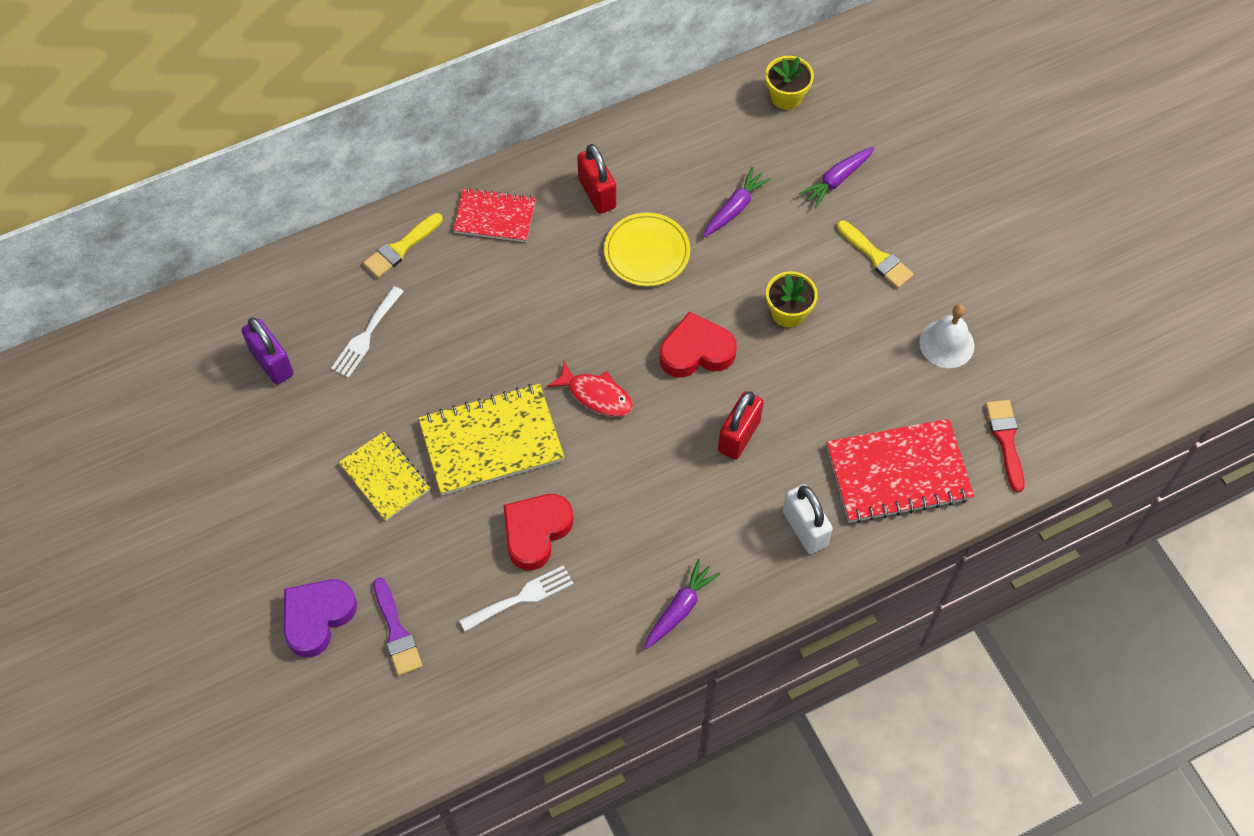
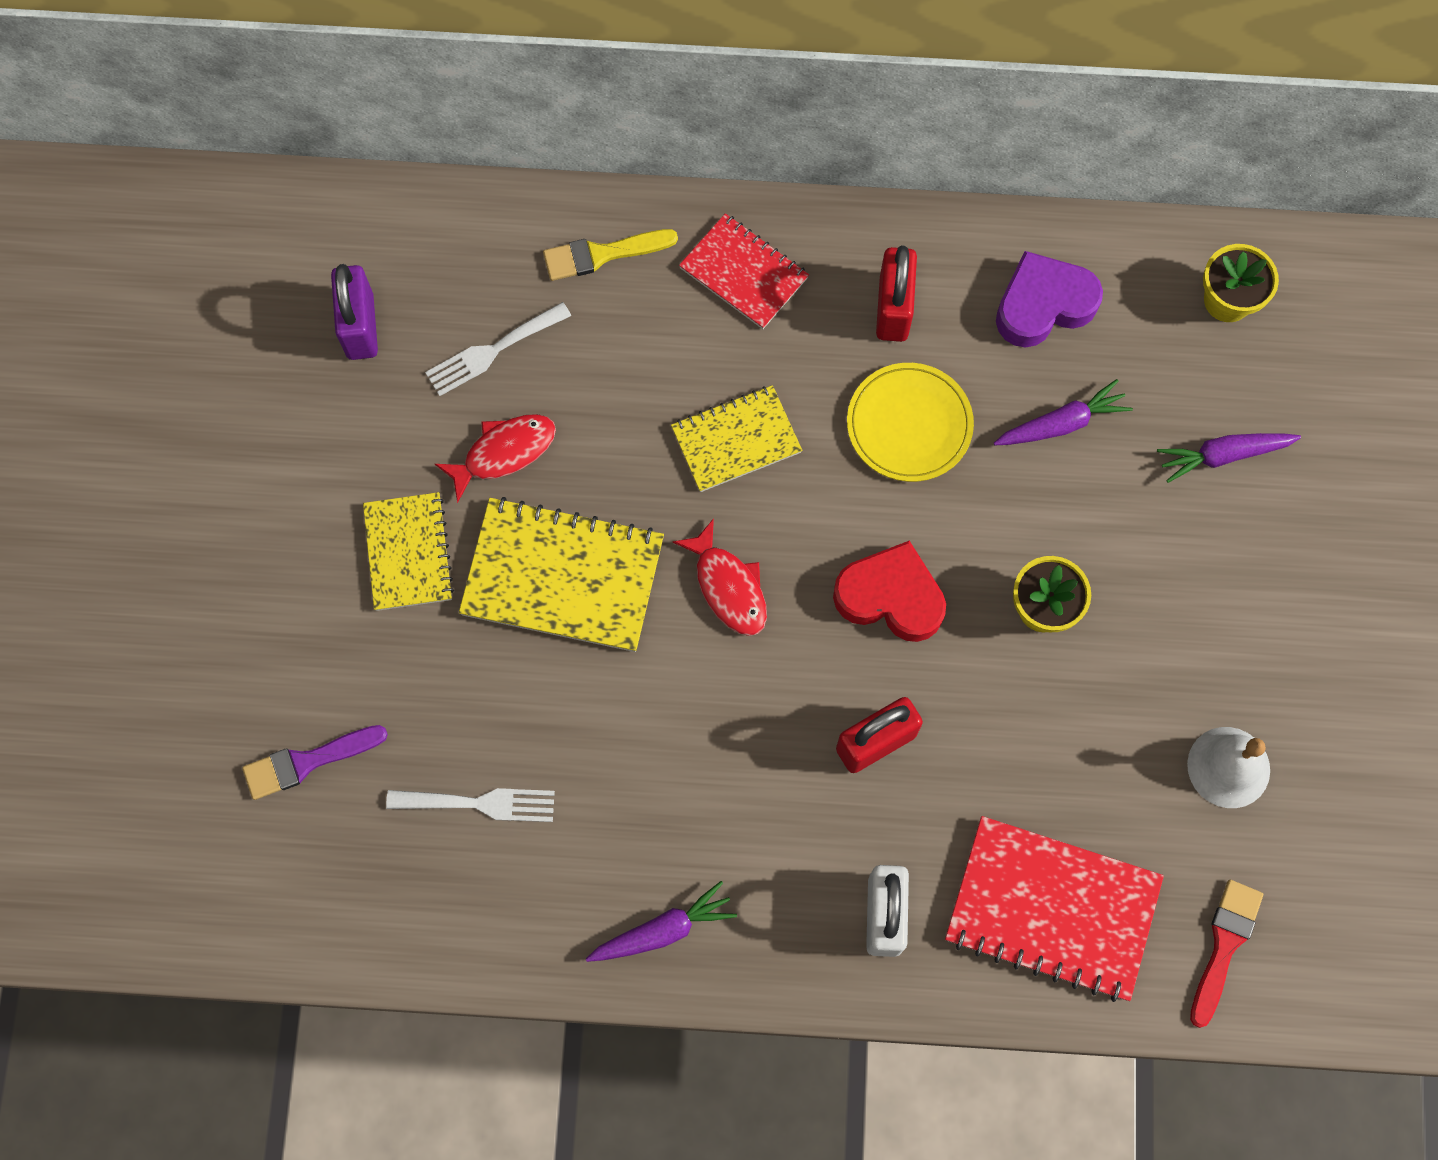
camera: 30 degrees right, 10 degrees up
(317, 618) = (227, 690): purple heart -> purple heart (1043, 305)
(396, 632) = (307, 762): purple brush -> purple brush turned 60 degrees clockwise
(410, 389) = (504, 452): none -> red fish
(536, 532) = (547, 728): red heart -> none
(549, 311) = (736, 440): none -> yellow notebook
(876, 257) = (1209, 594): yellow brush -> none

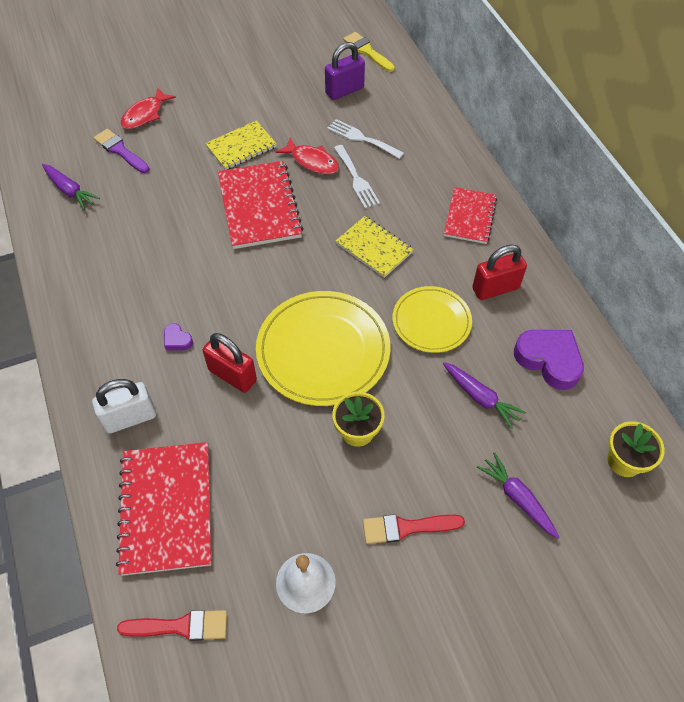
camera: 65 degrees right, 15 degrees down
(480, 803) = (125, 219): white fork -> white fork (356, 179)
(563, 577) = (259, 206): yellow notebook -> red notebook
(602, 254) = (440, 159): yellow brush -> yellow brush (367, 51)
(663, 930) = (84, 317): purple carrot -> purple carrot (70, 190)
(728, 587) = (289, 275): red fish -> red fish (145, 114)
(774, 801) = (177, 340): none -> purple heart
(890, 597) = (323, 350): red heart -> yellow plate
(1206, 610) = (406, 527): none -> red brush

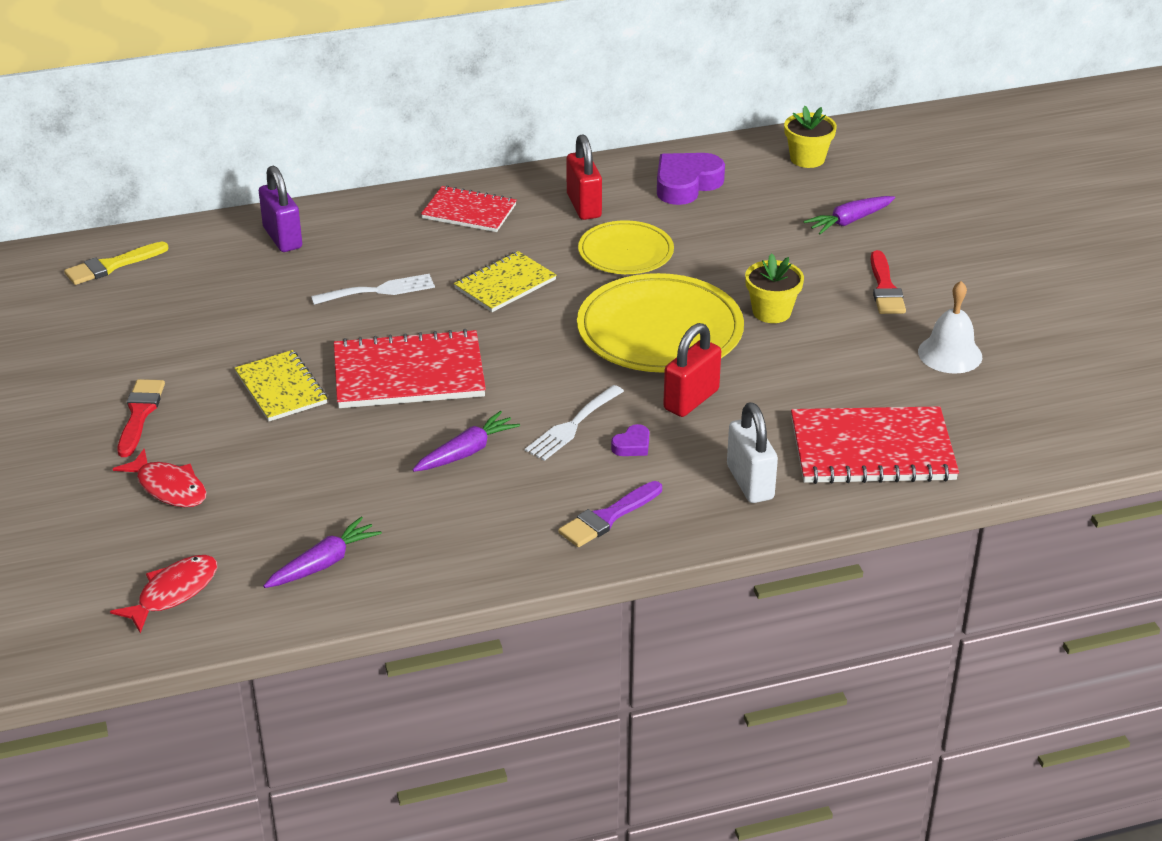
camera: 85 degrees left, 20 degrees down
(120, 150) = (247, 512): purple brush -> purple brush (607, 517)
(180, 626) = (1007, 437): red brush -> red brush (140, 414)
(312, 161) = (333, 325): red fish -> red fish (173, 593)
(344, 90) = (193, 290): purple padlock -> purple padlock (282, 238)
(362, 138) = (301, 281): white fork -> white fork (572, 426)
(480, 397) = (731, 230): purple carrot -> purple carrot (466, 452)

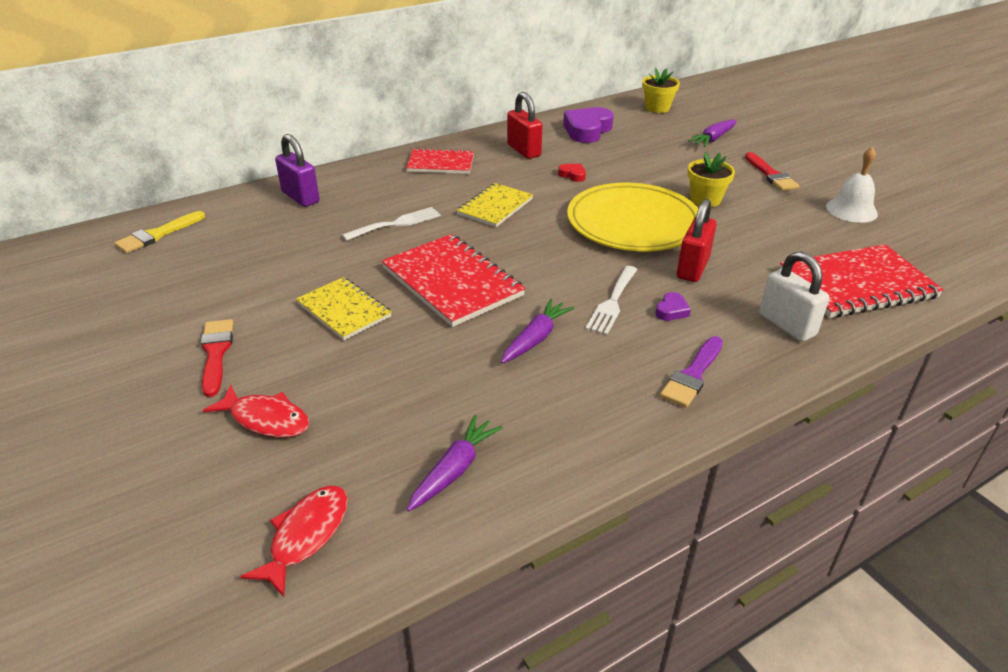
camera: 15 degrees left, 0 degrees up
(409, 374) = (452, 282): red notebook -> red notebook turned 75 degrees clockwise
(625, 252) = (573, 175): yellow plate -> red heart

